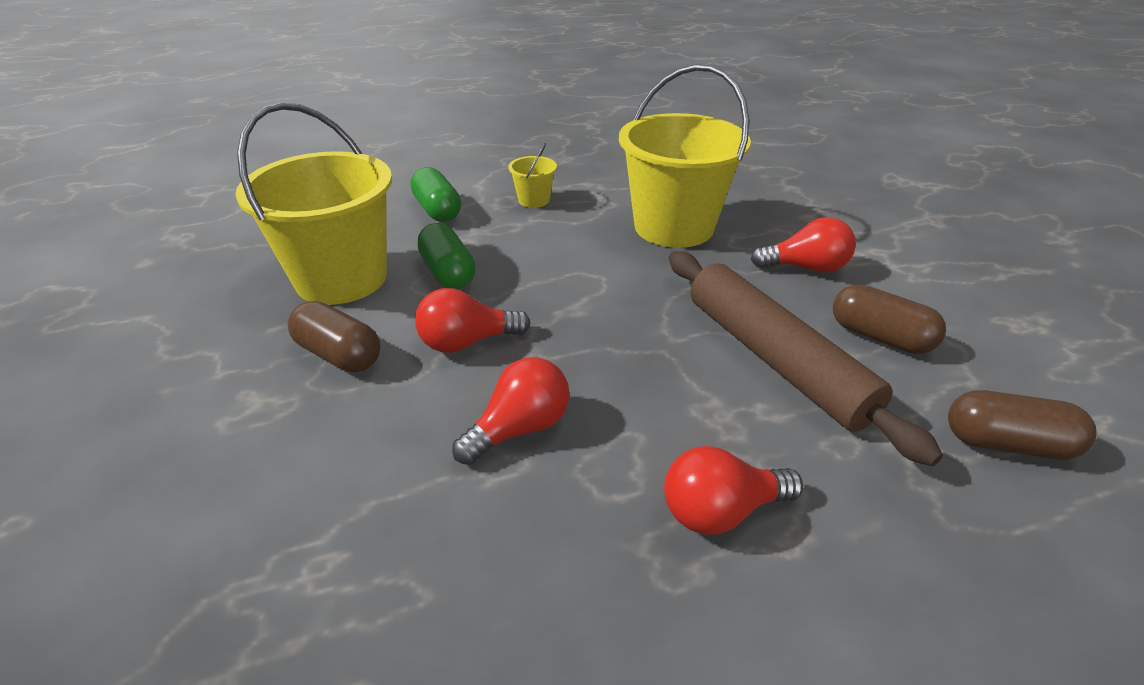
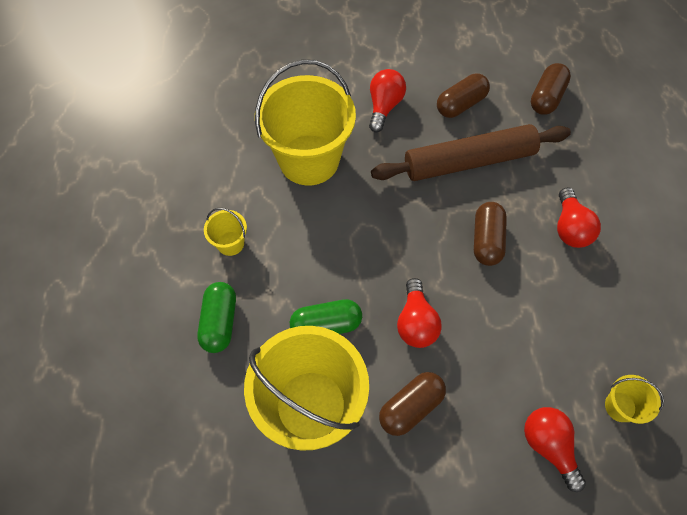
camera: 75 degrees left, 25 degrees up
(335, 636) = (620, 406): none -> yellow bucket
(437, 210) = (220, 322): green capsule -> green capsule turned 75 degrees counterclockwise
(519, 428) = (501, 305): red light bulb -> red light bulb (548, 446)
(634, 397) = (486, 240): none -> brown capsule

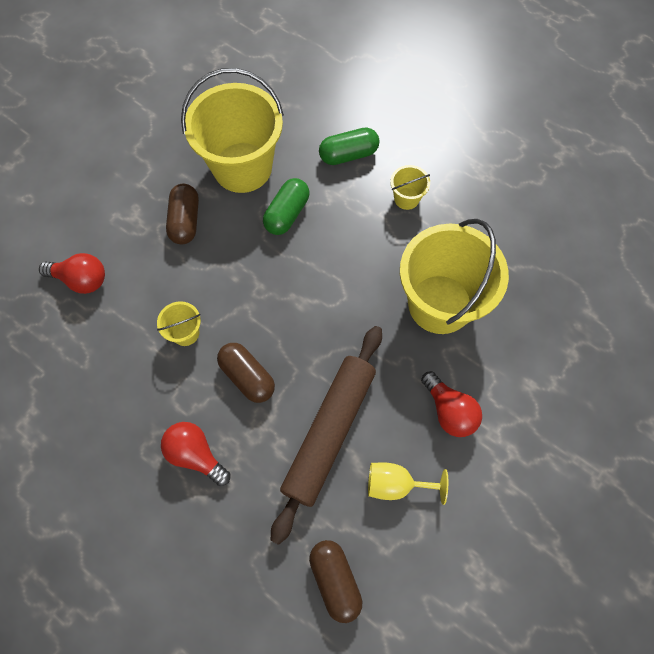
camera: 130 degrees right, 5 degrees up
(220, 322) = (348, 154): green capsule -> green capsule turned 60 degrees counterclockwise
(416, 322) = (234, 270): red light bulb -> none
(460, 104) = (396, 484): brown capsule -> yellow goblet
(620, 406) = (52, 348): yellow bucket -> yellow bucket (185, 333)

